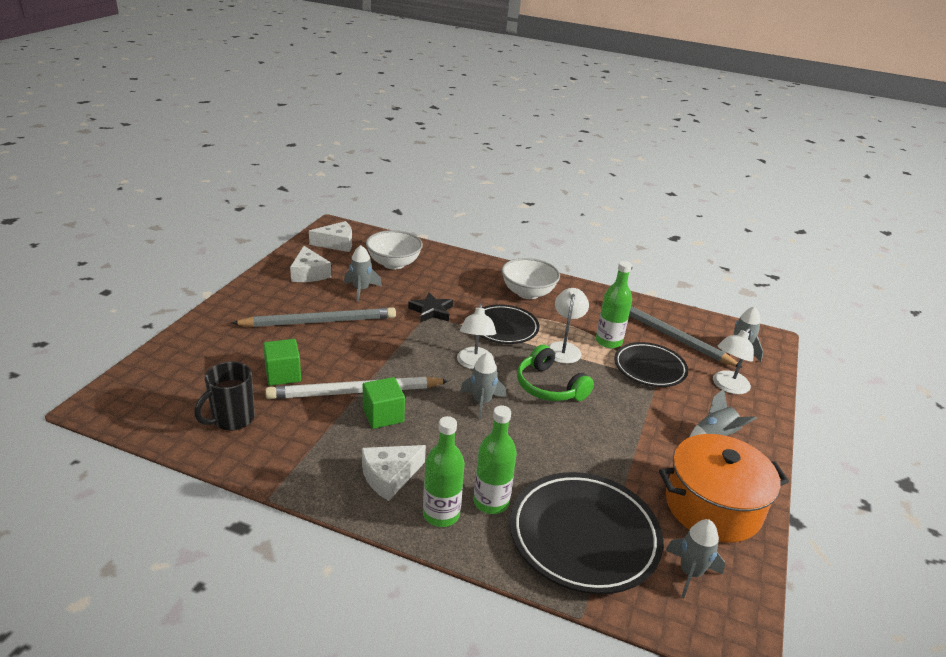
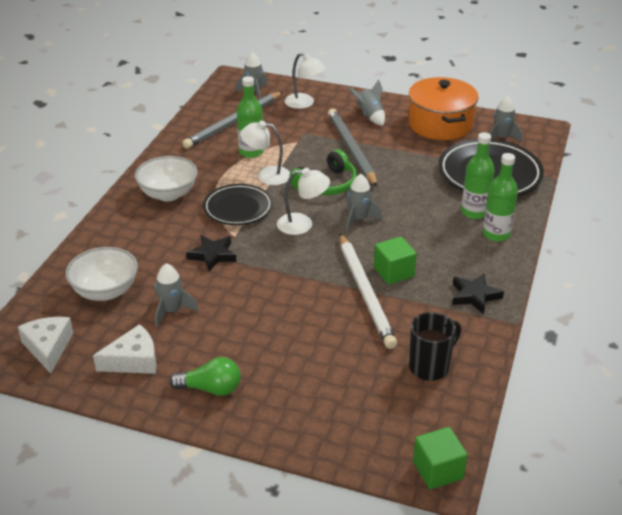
camera: 90 degrees left, 5 degrees up
(232, 419) = (430, 366): black mug -> black mug turned 75 degrees counterclockwise
(263, 303) = (210, 388): none -> green light bulb
(283, 374) = (350, 345): green cube -> green cube (438, 470)
(319, 321) = (246, 334): grey pencil -> grey pencil (351, 149)
(326, 471) = (474, 296): none -> black star
(389, 476) = (467, 262): white cheese -> none
(649, 368) = (288, 135): black plate -> none

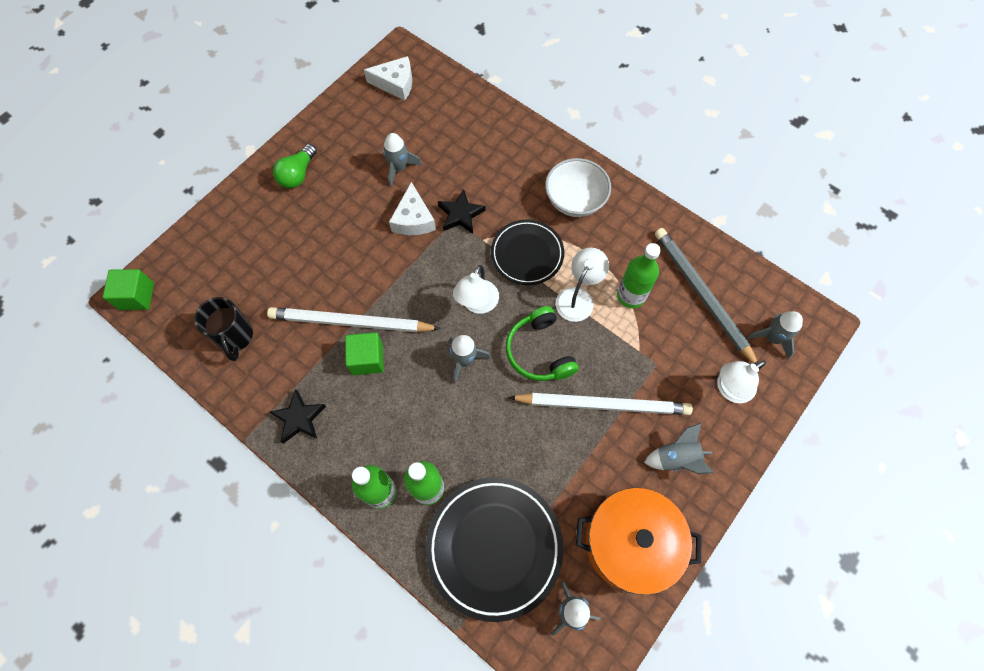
camera: 110 degrees right, 30 degrees up
(105, 291) = (446, 128): white bowl -> none
(133, 360) = (354, 132): white cheese -> white cheese (413, 219)
(351, 149) = (602, 404): grey pencil -> white pencil

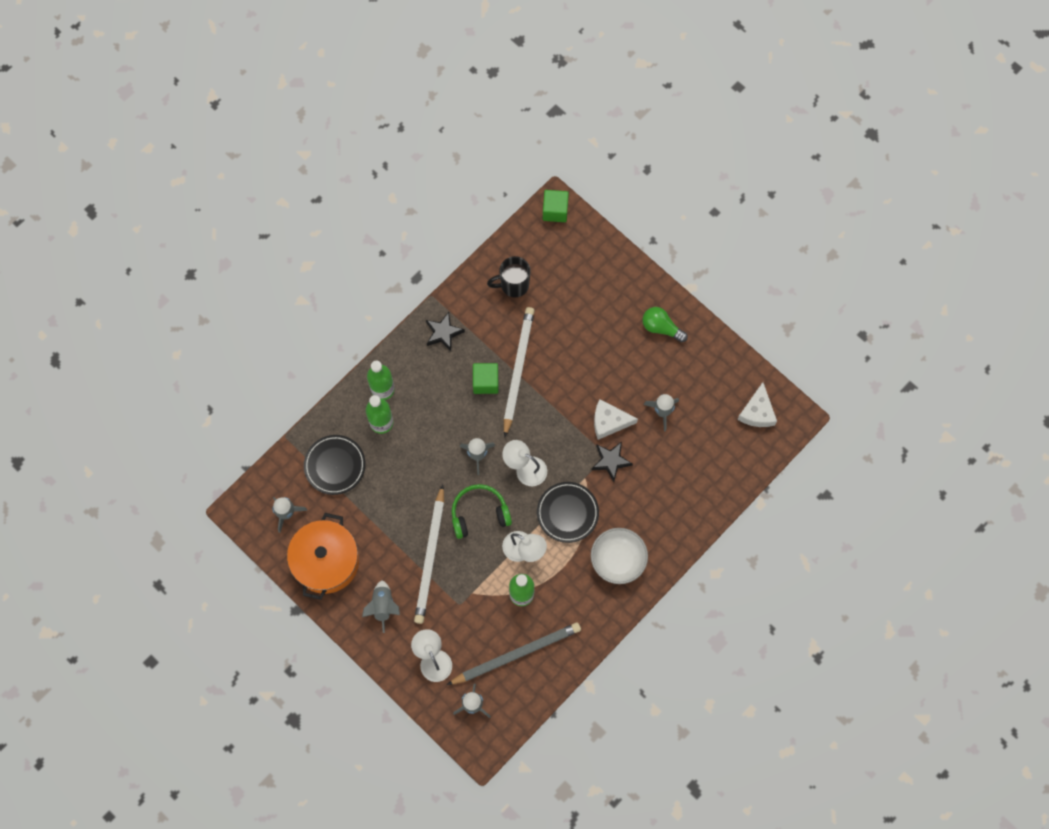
camera: 95 degrees right, 5 degrees up
(494, 547) = (335, 465): black plate -> black plate, size x0.64

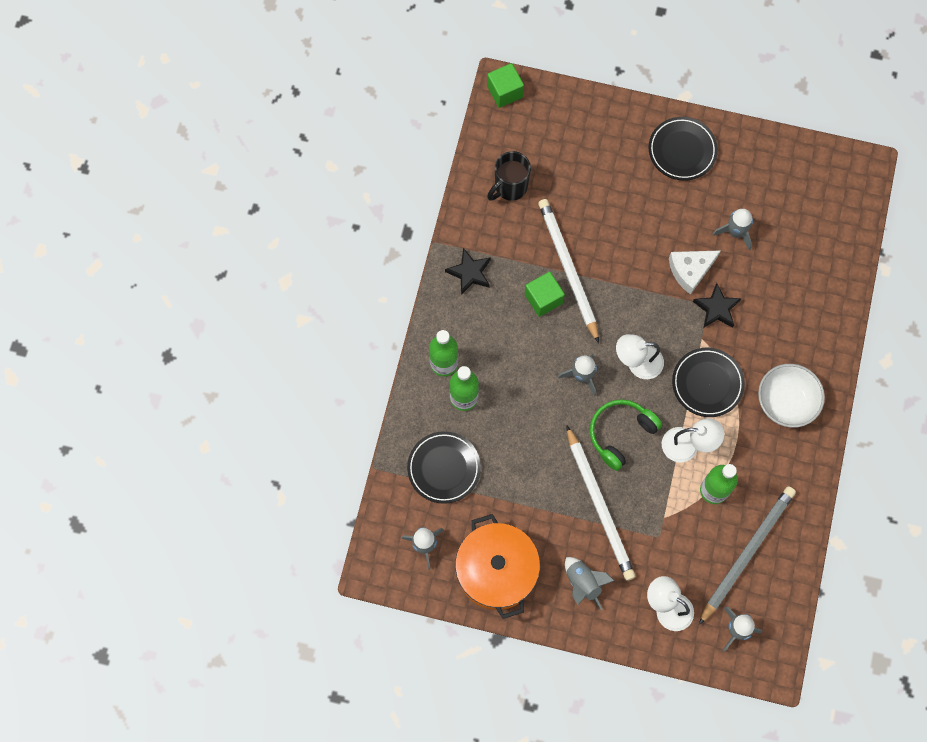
camera: 30 degrees left, 0 degrees up
(661, 327) = (682, 150): green light bulb -> black plate
(757, 412) = (826, 182): white cheese -> none

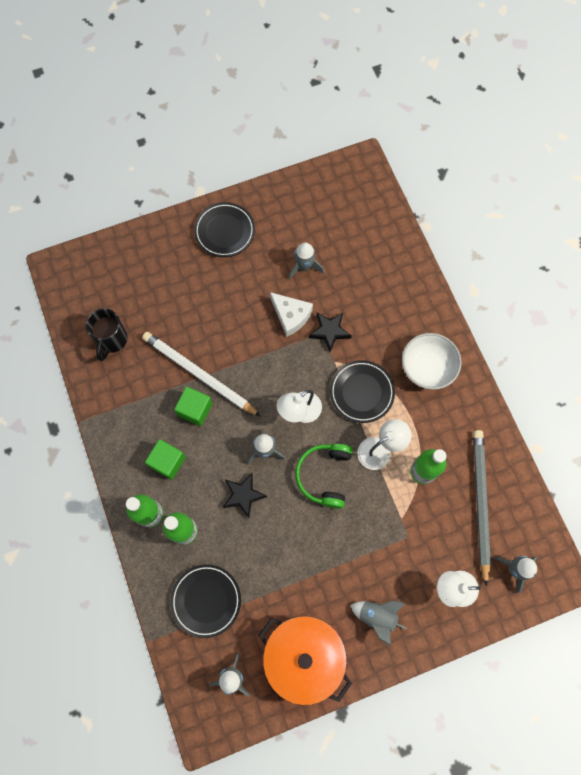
camera: 35 degrees left, 0 degrees up
(469, 273) = (124, 427): black star -> black star (243, 495)
(505, 92) = (61, 270): green cube -> green cube (168, 462)
(599, 505) = (347, 544): white pencil -> none
(690, 270) = (291, 316): white cheese -> white cheese turned 75 degrees counterclockwise

